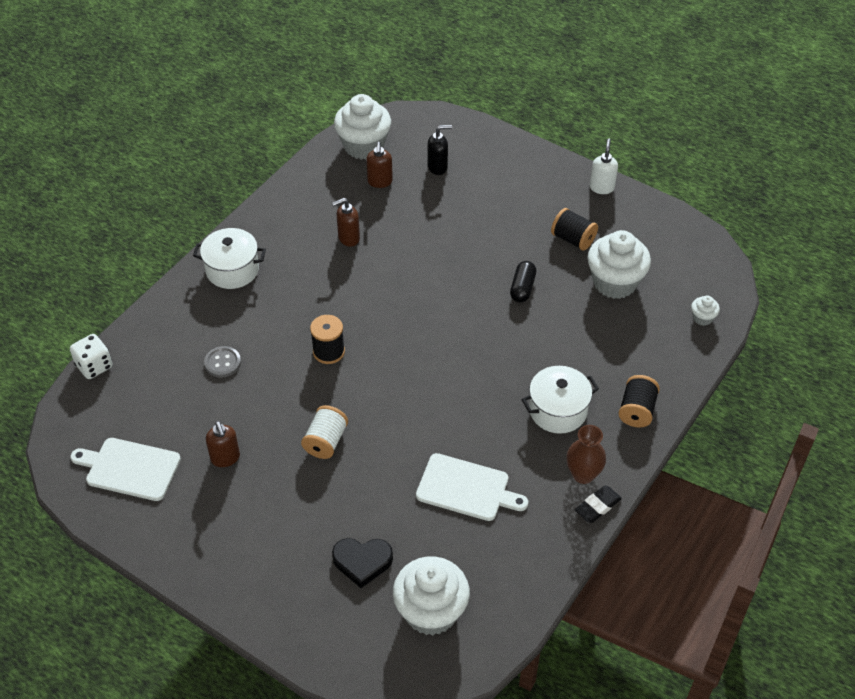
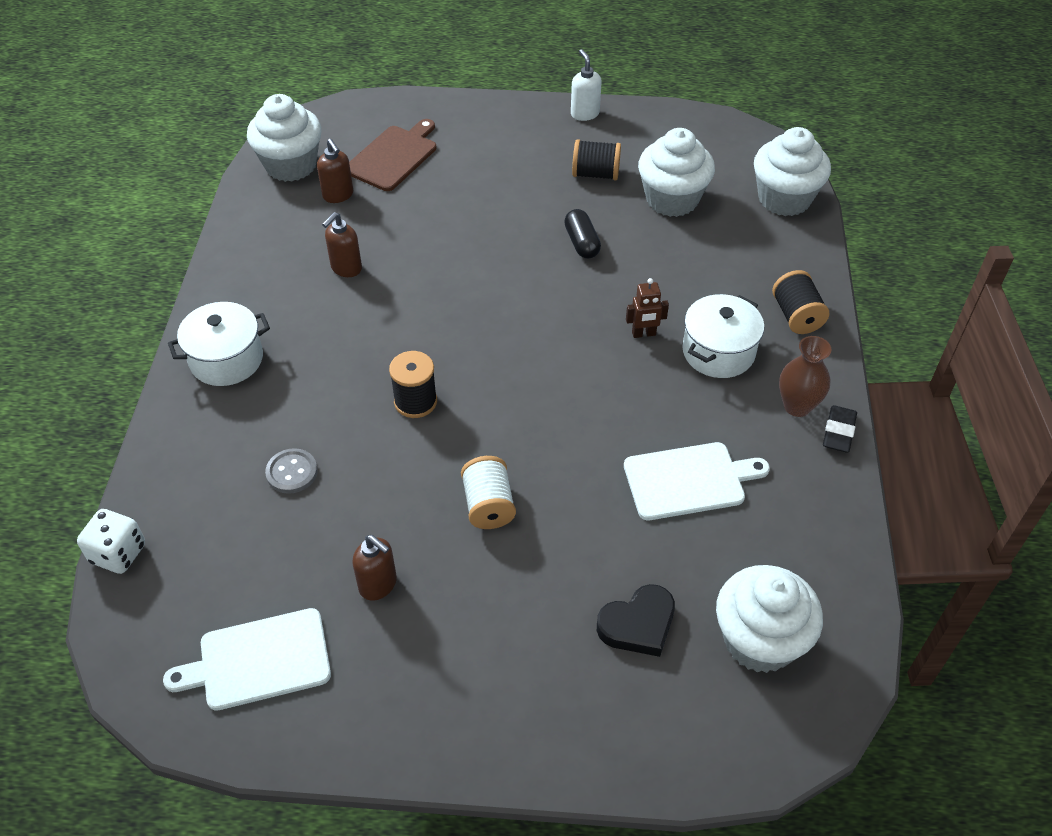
camera: 30 degrees left, 0 degrees up
(438, 167) = (393, 156): black soap dispenser -> brown cutting board
(515, 374) = (644, 334): none -> brown robot
(702, 318) = (784, 199): white cupcake -> white cupcake, size x2.26

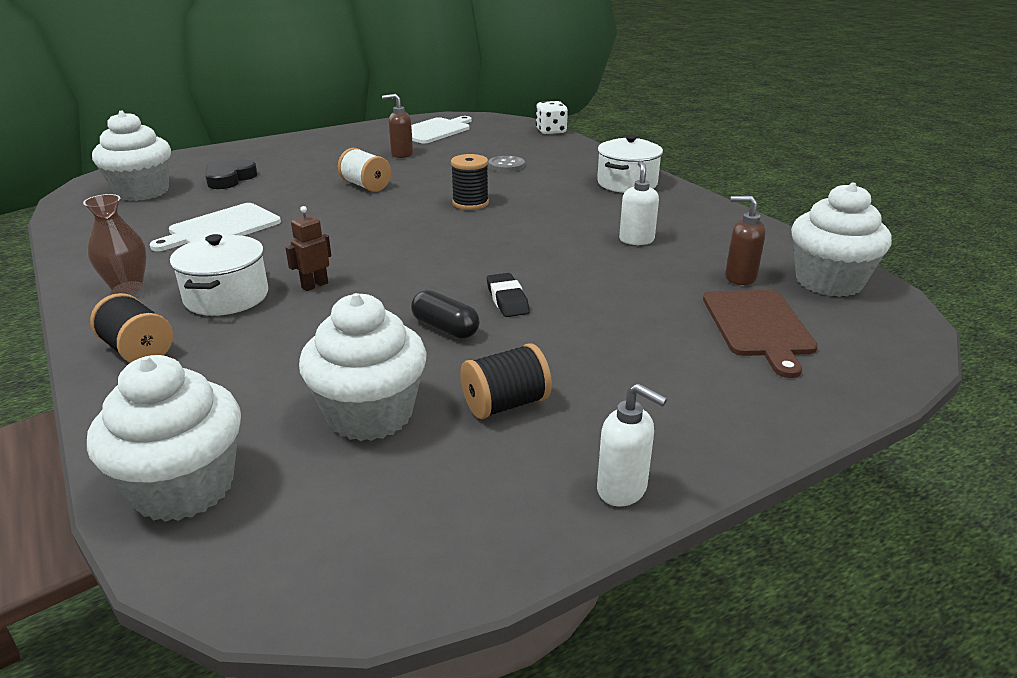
camera: 145 degrees right, 20 degrees down
(346, 268) = (636, 240): brown soap dispenser -> white soap dispenser
(838, 432) = (80, 284): black eraser -> black eraser (507, 300)

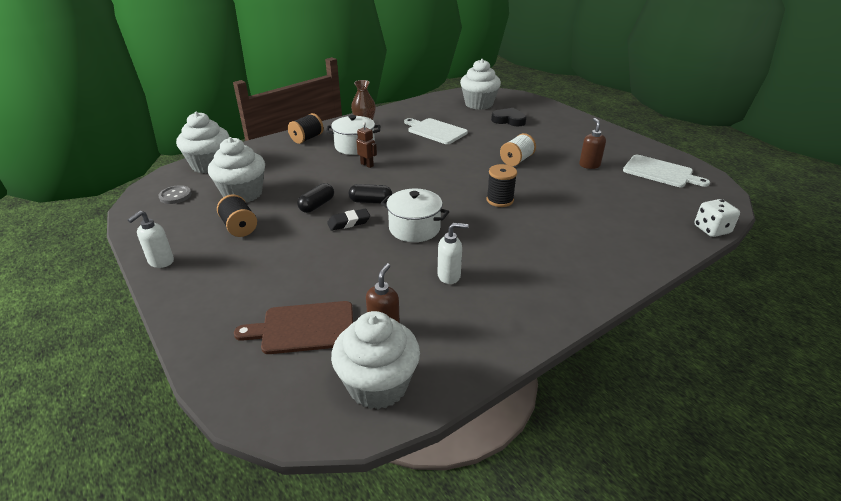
camera: 85 degrees right, 5 degrees up
(446, 283) = (371, 201): none -> black capsule
(506, 165) = (592, 210): grey button -> grey button (175, 196)
(627, 183) = (581, 275): white pot -> white pot (414, 228)

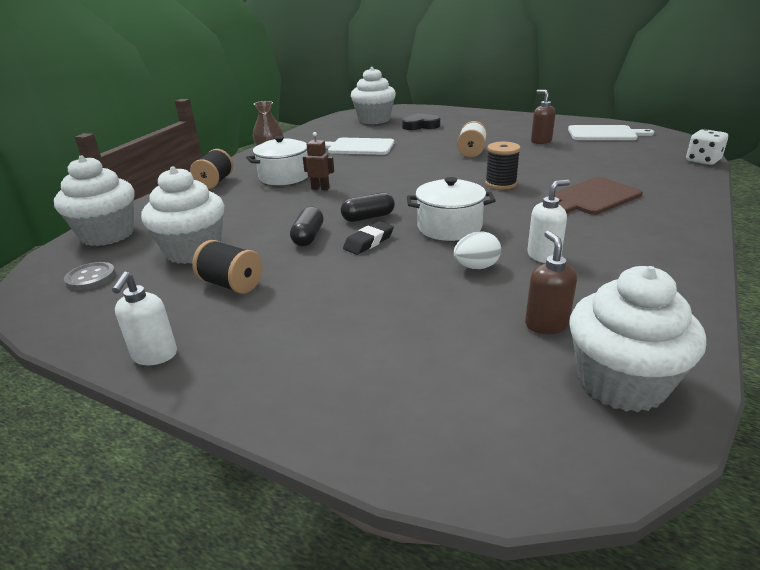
camera: 25 degrees left, 5 degrees down
(304, 328) = (455, 358): brown cutting board -> brown cutting board (593, 197)
(393, 268) = (476, 267): none -> white egg

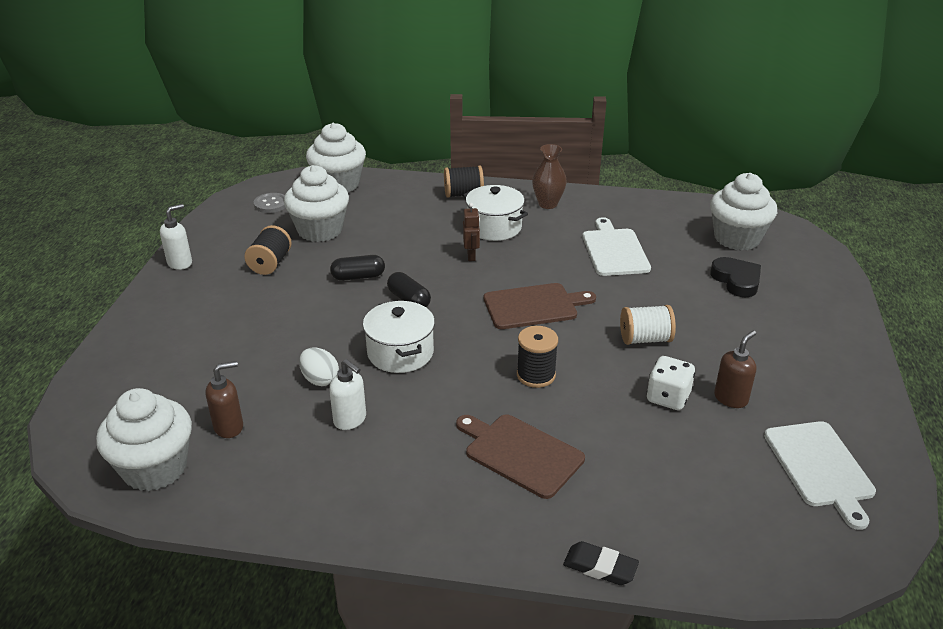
camera: 70 degrees right, 5 degrees up
(154, 356) = (180, 263): white soap dispenser -> white soap dispenser turned 150 degrees clockwise
(369, 242) = (356, 311): black eraser -> black eraser (600, 567)
(412, 176) = (534, 306): none -> brown cutting board
(702, 161) = (732, 580): white dice -> white dice (668, 397)

